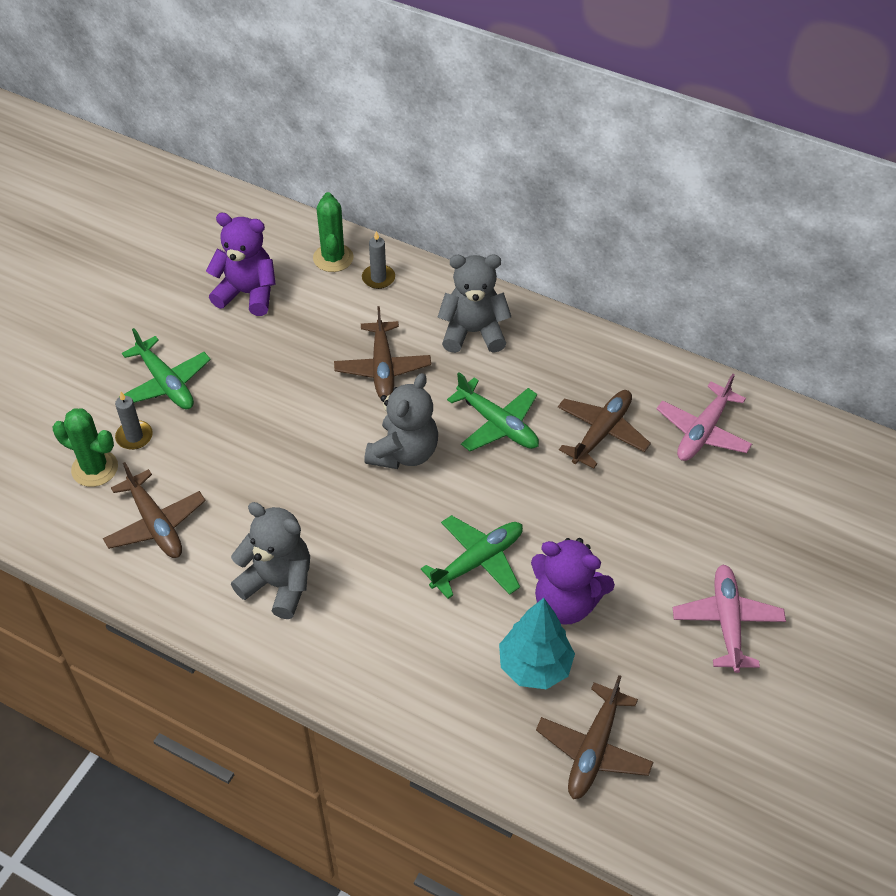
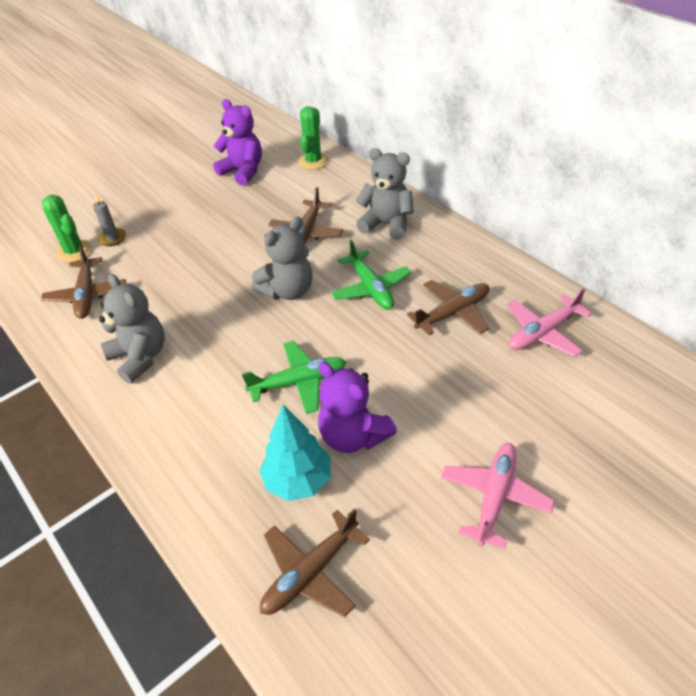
camera: 25 degrees right, 5 degrees down
(166, 383) = (155, 212): green plane -> none
(378, 278) = (337, 178): grey candle -> none

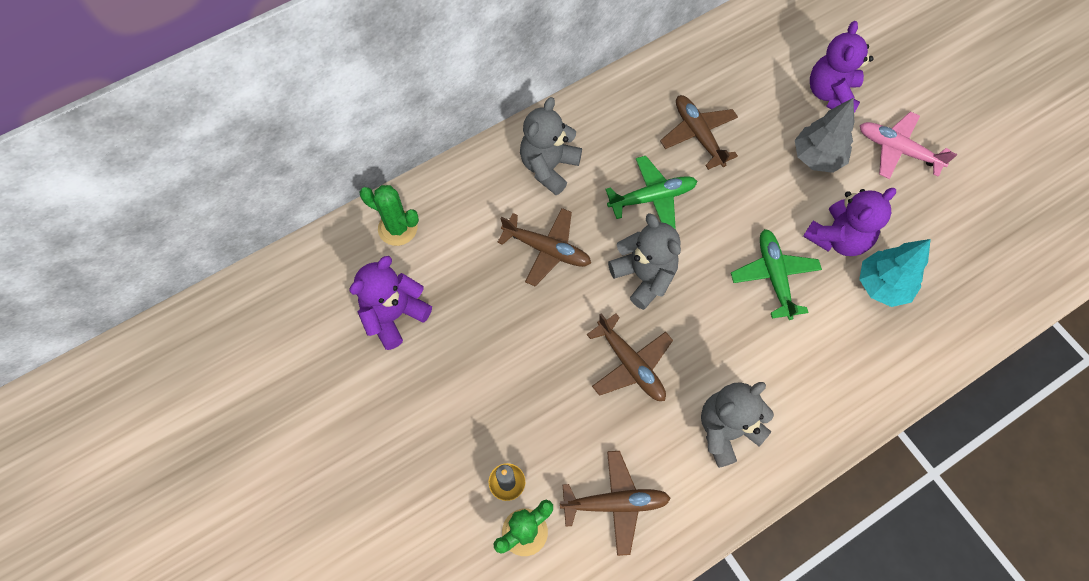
camera: 85 degrees left, 20 degrees up
(310, 572) = (963, 283): brown plane -> brown plane (630, 364)
(456, 413) = (817, 157): none -> grey tree
(543, 332) = (732, 73): pink plane -> none
(553, 423) = (831, 94): none -> purple teddy bear

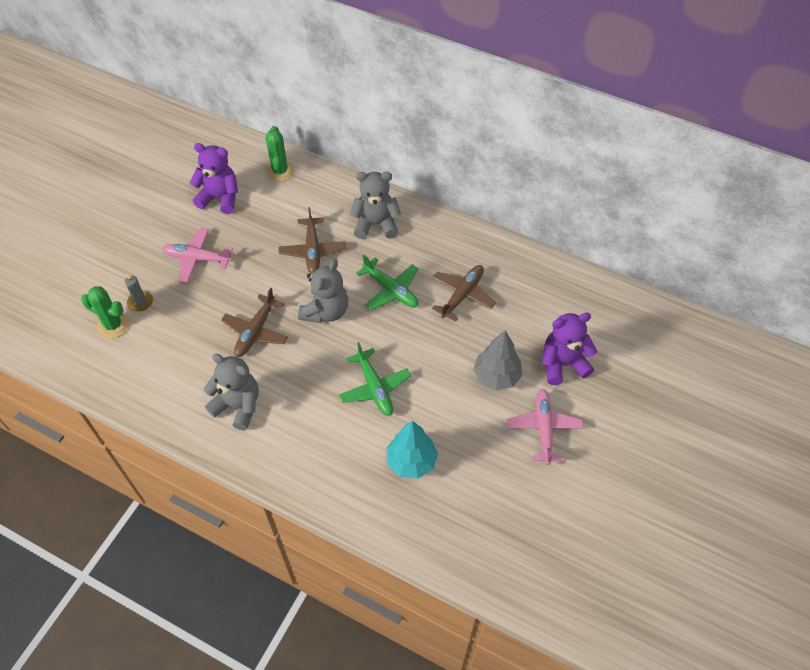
camera: 60 degrees right, 10 degrees down
(478, 384) = (197, 258): none -> pink plane
(615, 503) = (154, 364): brown plane -> none
(774, 276) = (375, 388): green plane -> green plane turned 105 degrees clockwise
(837, 238) = (434, 416): purple teddy bear -> none

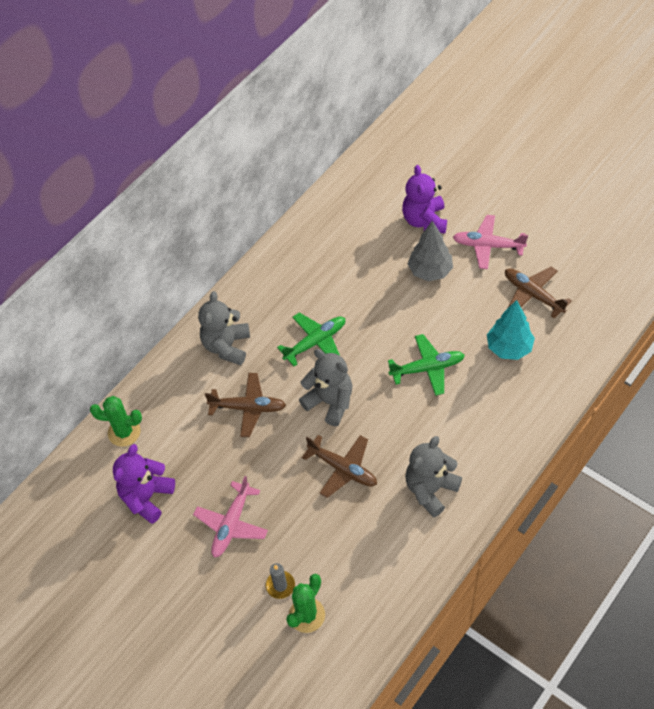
camera: 75 degrees left, 0 degrees up
(462, 295) = (334, 284): brown plane -> brown plane (533, 294)

